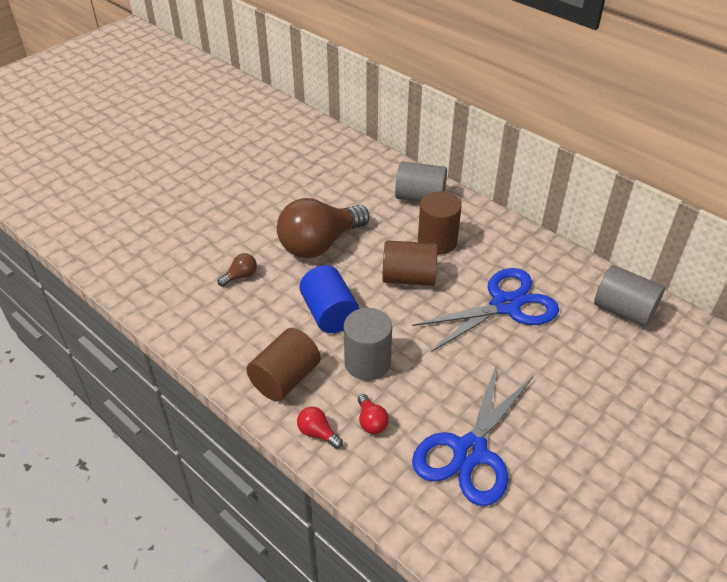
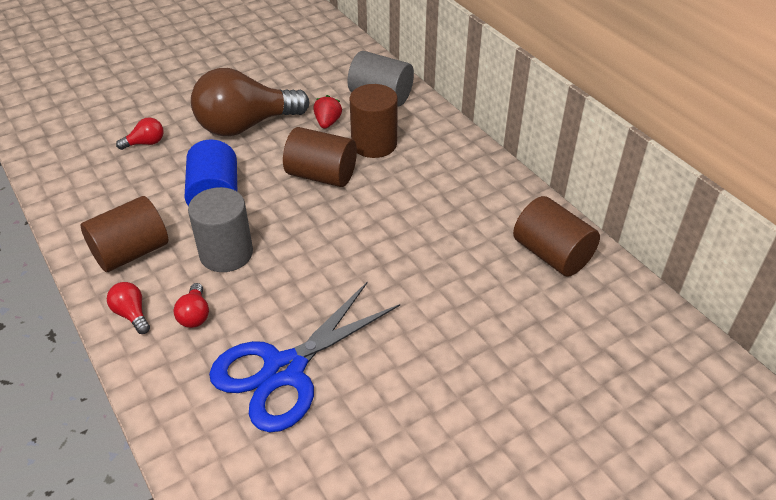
camera: 15 degrees right, 0 degrees up
(240, 276) = (145, 143): brown light bulb -> red light bulb
(388, 229) = (327, 123): none -> red strawberry
(506, 305) = (414, 223): blue scissors -> none
(623, 310) = (551, 254): grey cylinder -> brown cylinder

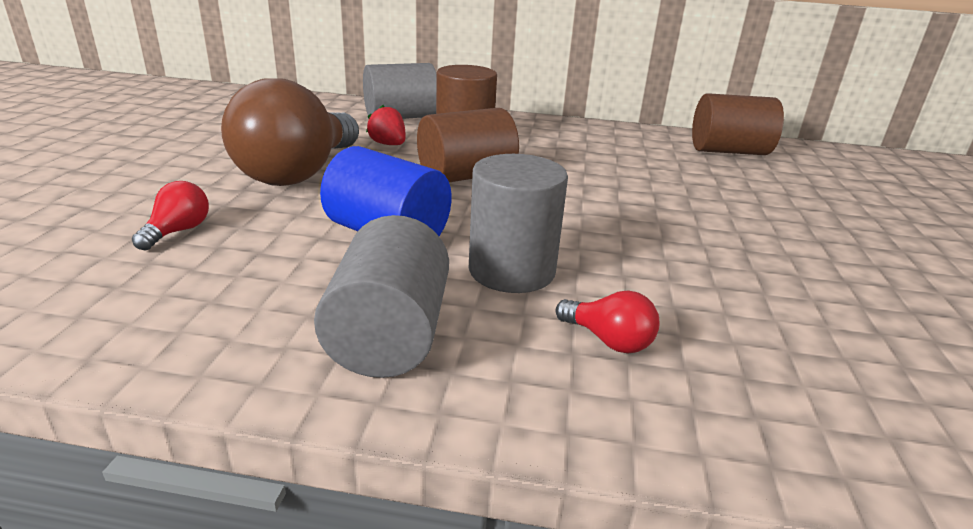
camera: 50 degrees left, 15 degrees down
(131, 252) = (389, 336): brown cylinder -> grey cylinder
(132, 314) = (538, 395): red light bulb -> none
(284, 370) = (790, 321): blue scissors -> none

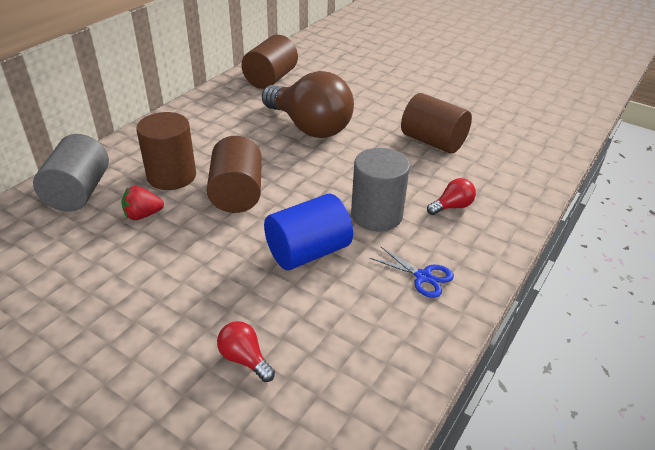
camera: 65 degrees left, 10 degrees up
(298, 173) = (170, 277): brown light bulb -> brown light bulb (309, 127)
(389, 336) = (423, 277): grey cylinder -> blue scissors
(780, 292) = (433, 142): none -> brown cylinder

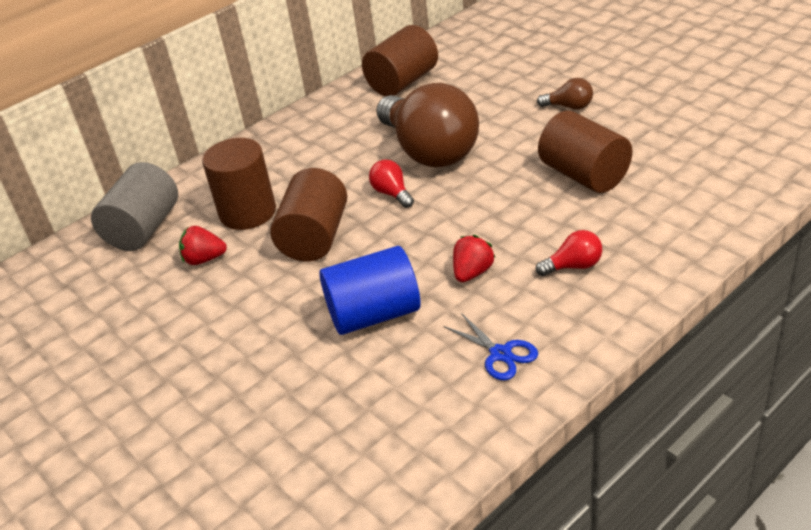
camera: 20 degrees right, 0 degrees up
(245, 359) = (266, 431): red light bulb -> red light bulb (392, 194)
(376, 215) = (472, 272): grey cylinder -> red strawberry
(402, 95) = (569, 107): none -> brown light bulb

